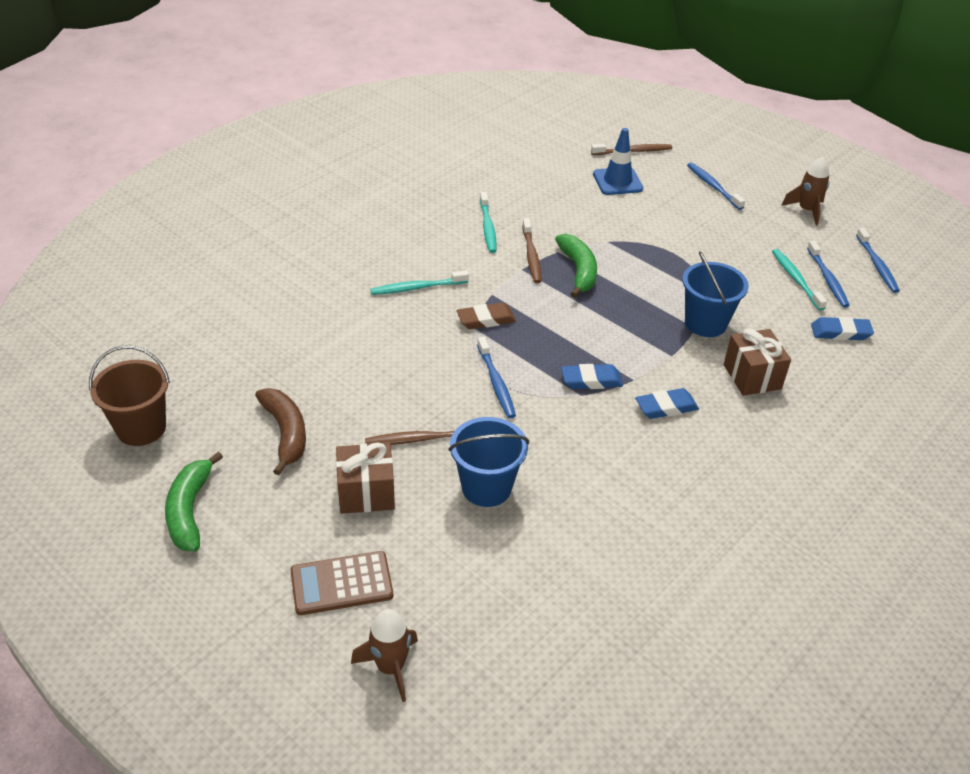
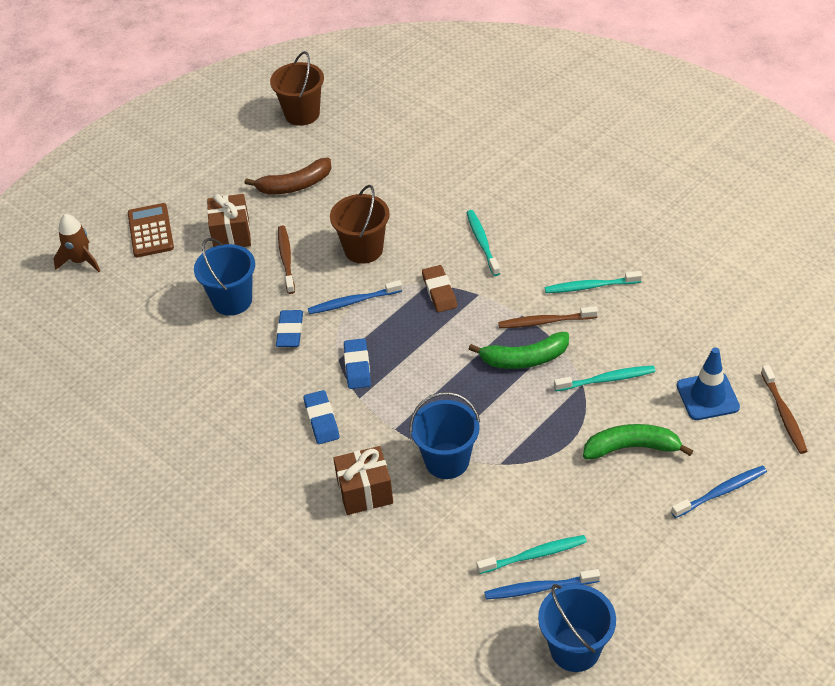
camera: 95 degrees right, 5 degrees up
(190, 510) = (222, 151): green banana -> green banana (632, 448)
(414, 374) = (363, 249): none -> brown bucket
(601, 228) = (607, 379): none -> turquoise toothbrush
(806, 210) = (686, 590): brown rocket -> none
(840, 332) = (440, 584): blue eraser -> blue eraser (290, 331)
(877, 265) = (575, 649): blue toothbrush -> blue bucket

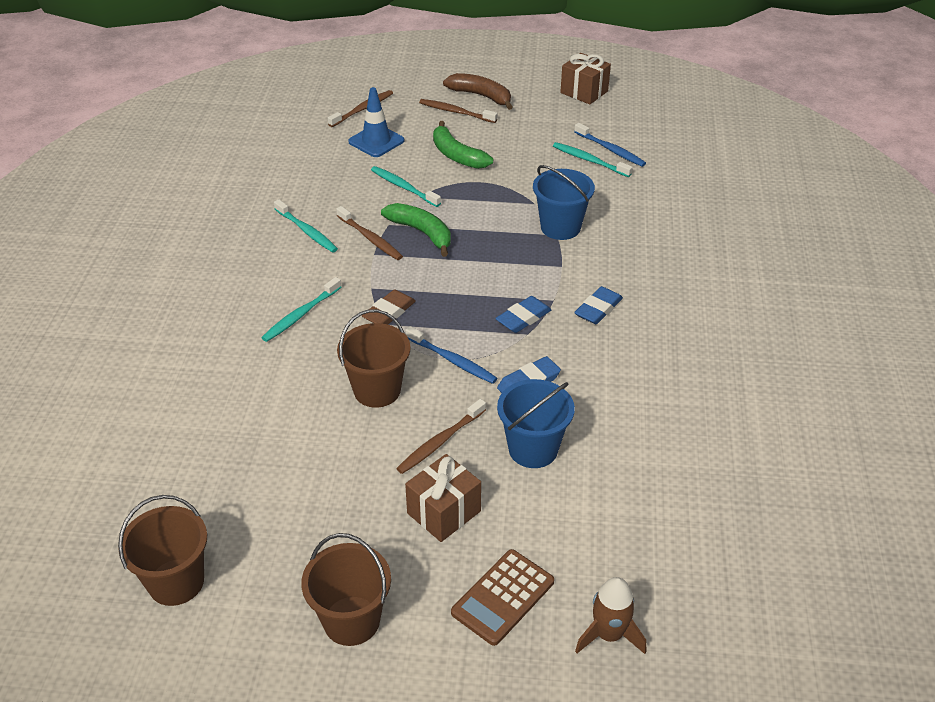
camera: 130 degrees left, 5 degrees down
(205, 167) = (351, 620): none -> brown bucket
(295, 185) = (320, 505): brown banana -> brown banana (481, 96)
(365, 492) = (633, 252): brown gift -> brown gift (584, 92)
(575, 649) = (633, 123): blue bucket -> none
(721, 492) = (455, 112): blue toothbrush -> brown toothbrush

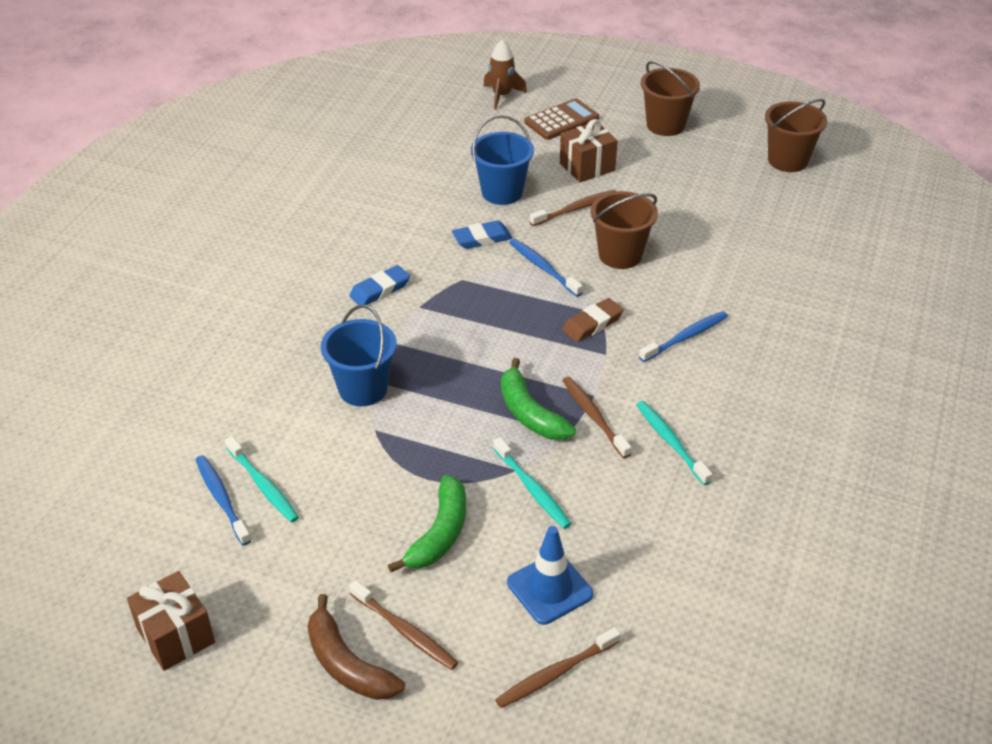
camera: 165 degrees left, 0 degrees up
(300, 315) = (686, 337): turquoise toothbrush -> blue toothbrush
(457, 155) = (439, 533): green banana -> green banana turned 45 degrees clockwise
(523, 318) = (458, 294): blue eraser -> none

